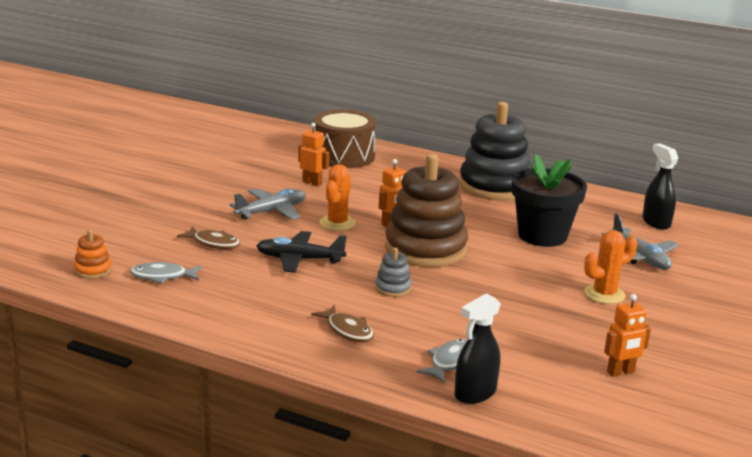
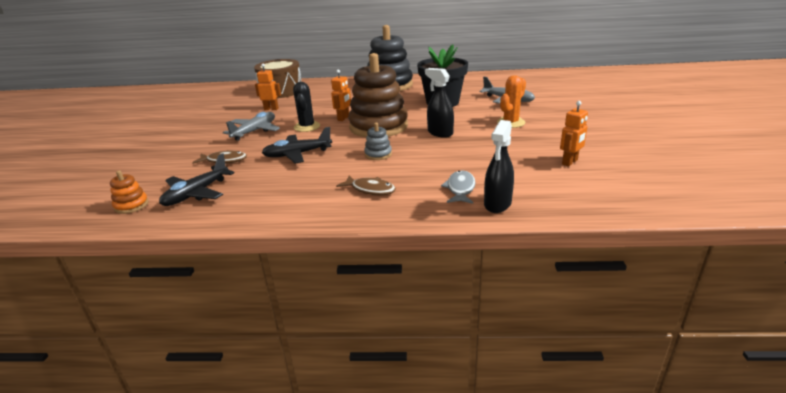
camera: 20 degrees left, 5 degrees up
(162, 276) = (196, 193): grey fish -> black plane
(337, 223) = (307, 127): orange cactus -> black cactus
(656, 222) = (497, 81): black spray bottle -> black spray bottle (440, 133)

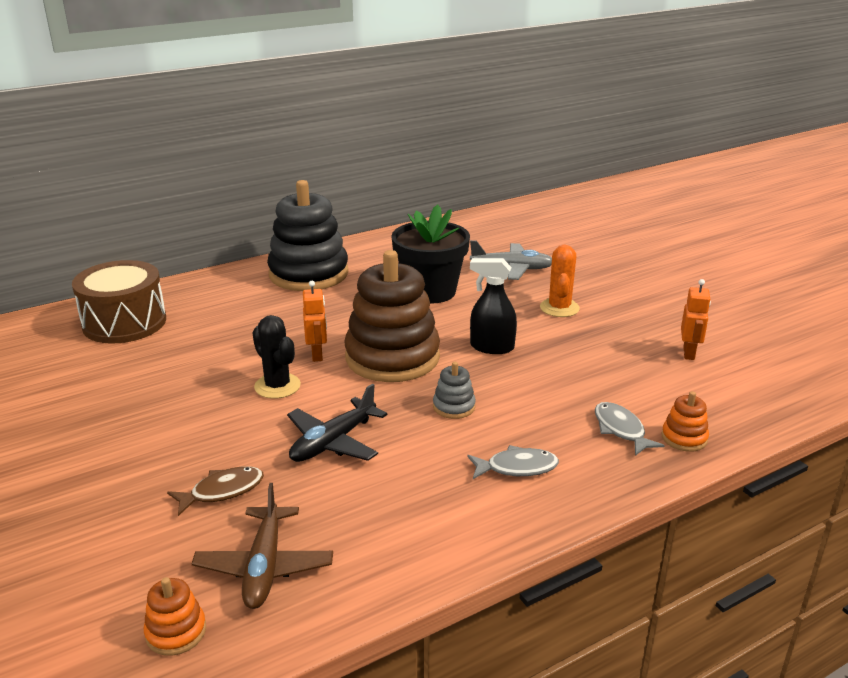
camera: 35 degrees left, 0 degrees up
(196, 193) = (264, 566): black plane -> brown plane
(255, 131) = (195, 418): grey plane -> none
(271, 109) = (160, 365): orange robot -> none
(370, 189) = (517, 467): brown fish -> grey fish
(497, 204) = (684, 438): black spray bottle -> orange stacking toy

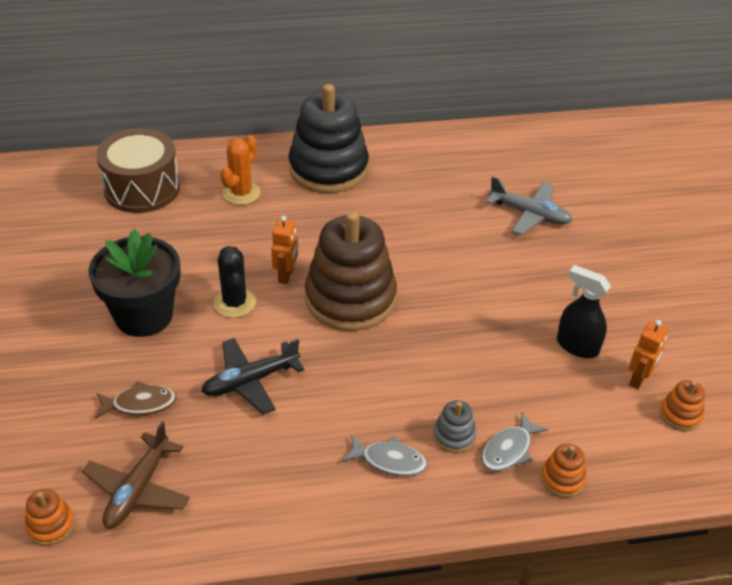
camera: 20 degrees right, 15 degrees up
(430, 291) = (430, 224): black flower pot -> black flower pot (144, 315)
(454, 407) = (373, 374): grey stacking toy -> grey stacking toy (454, 435)
(491, 347) = (448, 313): black spray bottle -> black spray bottle (577, 346)
(559, 308) = (545, 281): orange cactus -> orange cactus (241, 193)
(621, 429) = (509, 450): grey fish -> grey fish turned 135 degrees counterclockwise
(742, 368) = (680, 414): none -> orange stacking toy

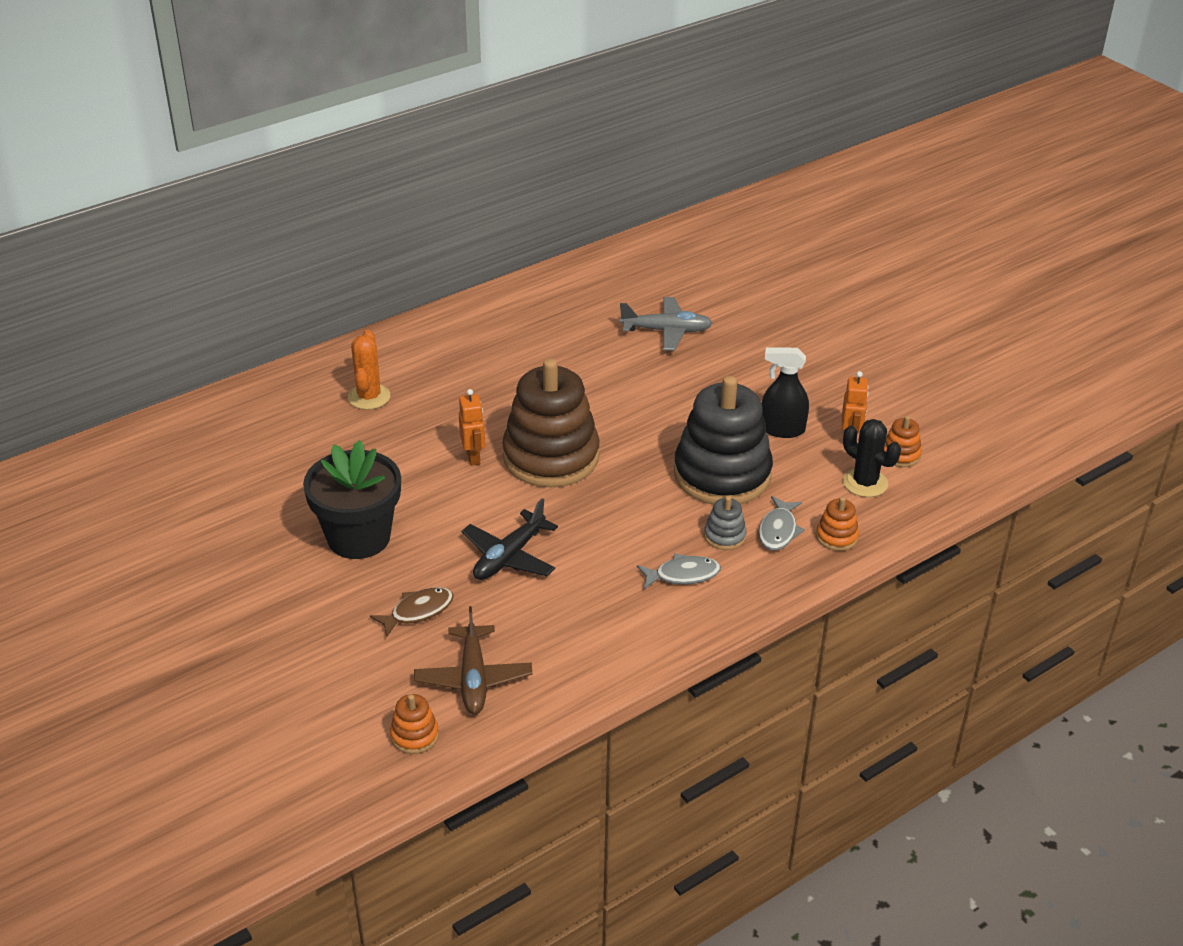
camera: 25 degrees left, 5 degrees down
(142, 188) = (258, 424): brown drum -> none
(234, 303) = (441, 497): black cactus -> black cactus (865, 483)
(328, 169) = (441, 347): black stacking toy -> black stacking toy (722, 474)

